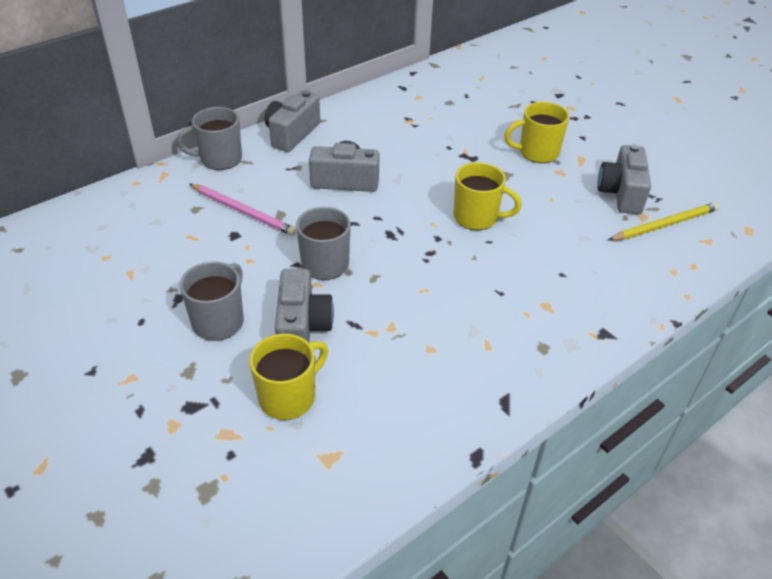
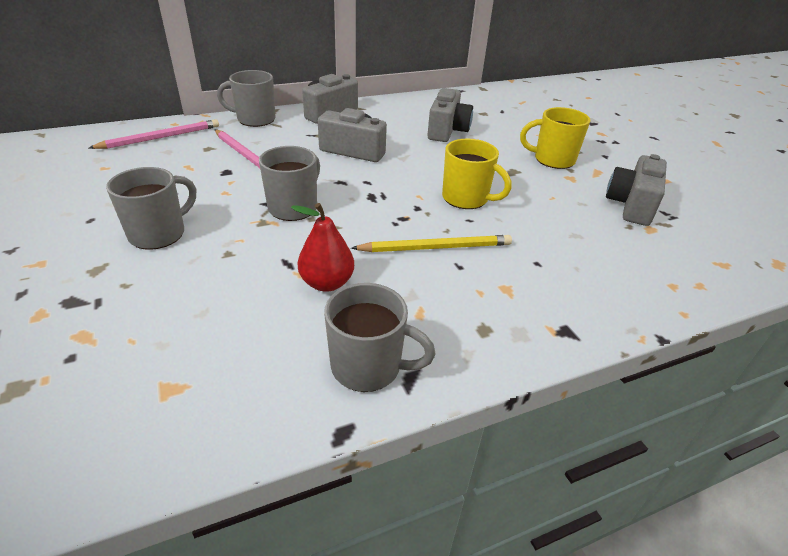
camera: 15 degrees right, 5 degrees down
(136, 205) = (161, 137): none -> pink pencil
(288, 397) = (173, 315): yellow mug -> none
(302, 327) = (233, 255): grey camera -> grey camera (447, 130)
(399, 335) = (327, 283): none -> red pear
(470, 401) = (368, 367): none -> grey mug
(665, 225) = (675, 240): yellow pencil -> yellow pencil (436, 247)

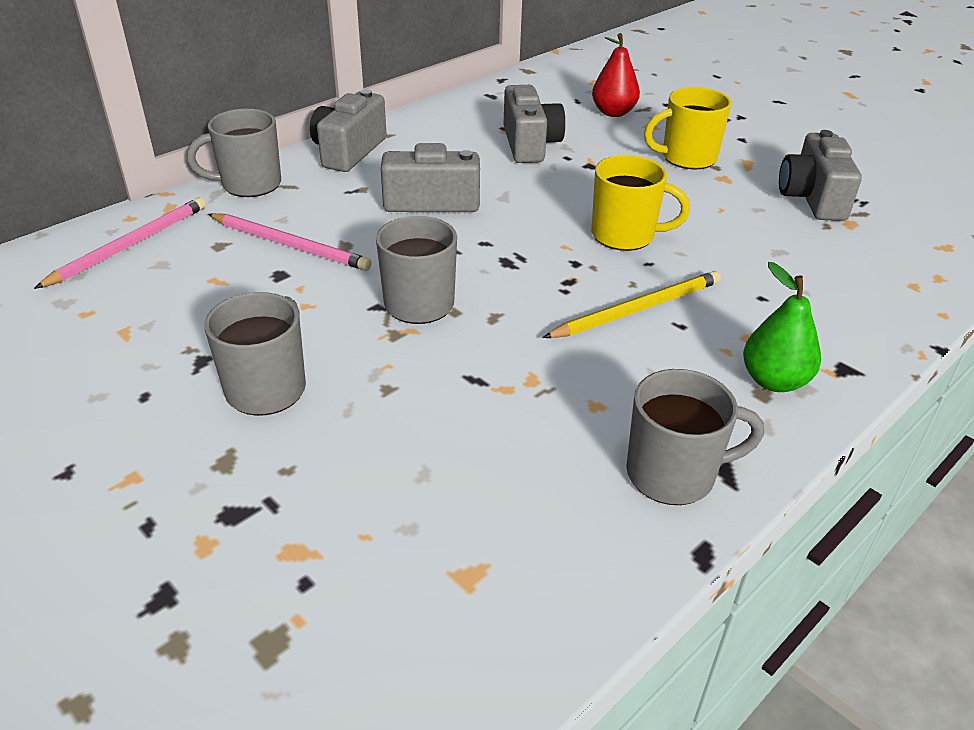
camera: 20 degrees left, 0 degrees up
(327, 283) = (546, 390): red pear -> red pear (613, 112)
(500, 323) = (774, 381): none -> green pear

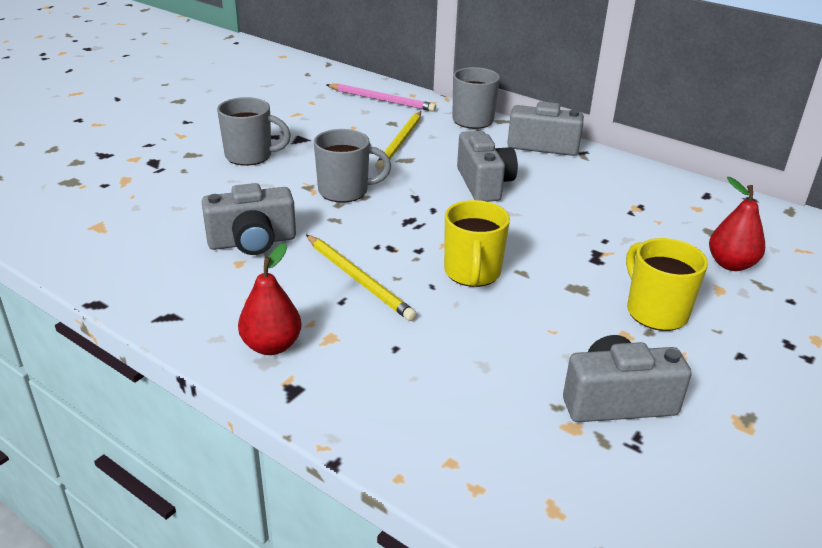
camera: 80 degrees right, 5 degrees down
(290, 245) = (400, 142): pink pencil -> yellow pencil
(530, 144) = (615, 220): grey camera -> grey camera (252, 242)
(673, 474) = (167, 293): grey mug -> none
(774, 381) = (271, 346): green pear -> red pear

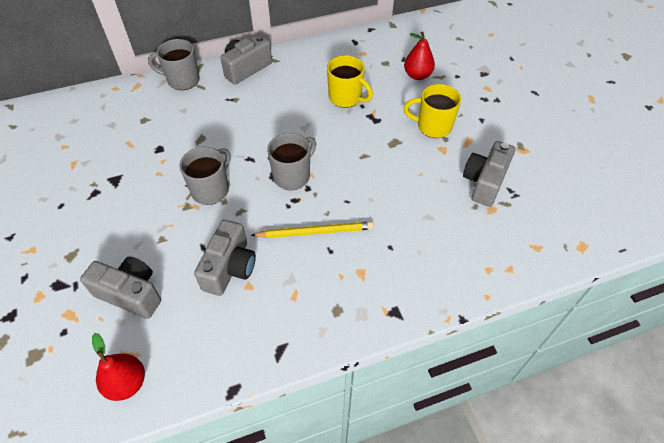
camera: 55 degrees left, 20 degrees up
(250, 156) = (111, 220): grey mug -> grey mug (292, 176)
(271, 346) = (349, 305): red pear -> red pear (127, 383)
(382, 100) = (105, 107): pink pencil -> none
(400, 142) = (175, 130): yellow pencil -> none
(472, 273) = (349, 177): yellow mug -> yellow mug (346, 98)
(484, 184) = (264, 119): grey camera -> grey camera (131, 294)

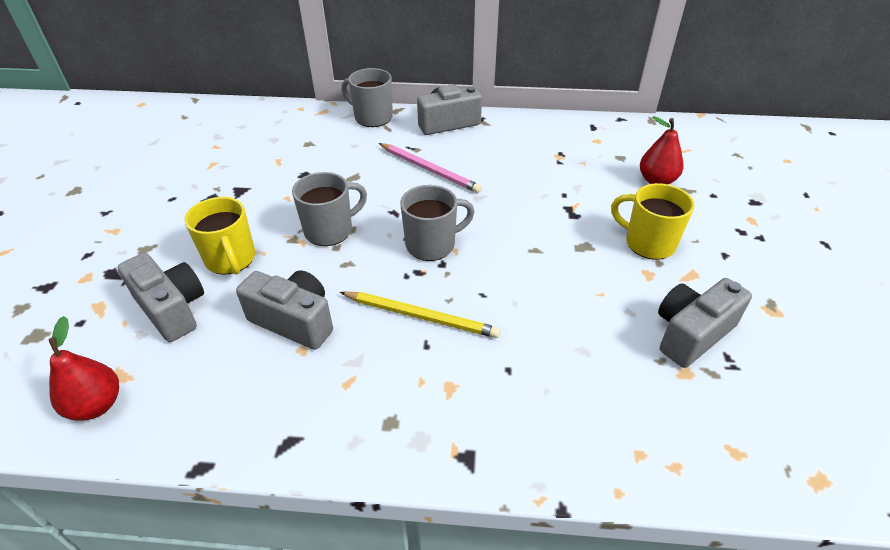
camera: 25 degrees right, 10 degrees down
(230, 268) = (294, 321): grey camera -> grey camera turned 105 degrees counterclockwise
(255, 114) = (429, 169): none -> pink pencil
(346, 98) = (548, 181): yellow mug -> yellow mug (231, 259)

